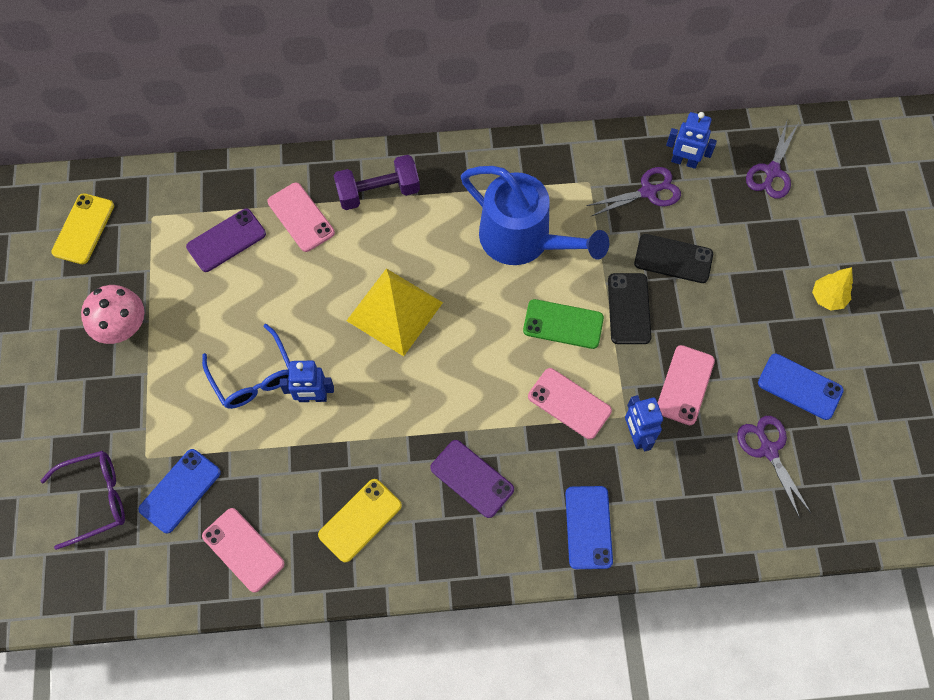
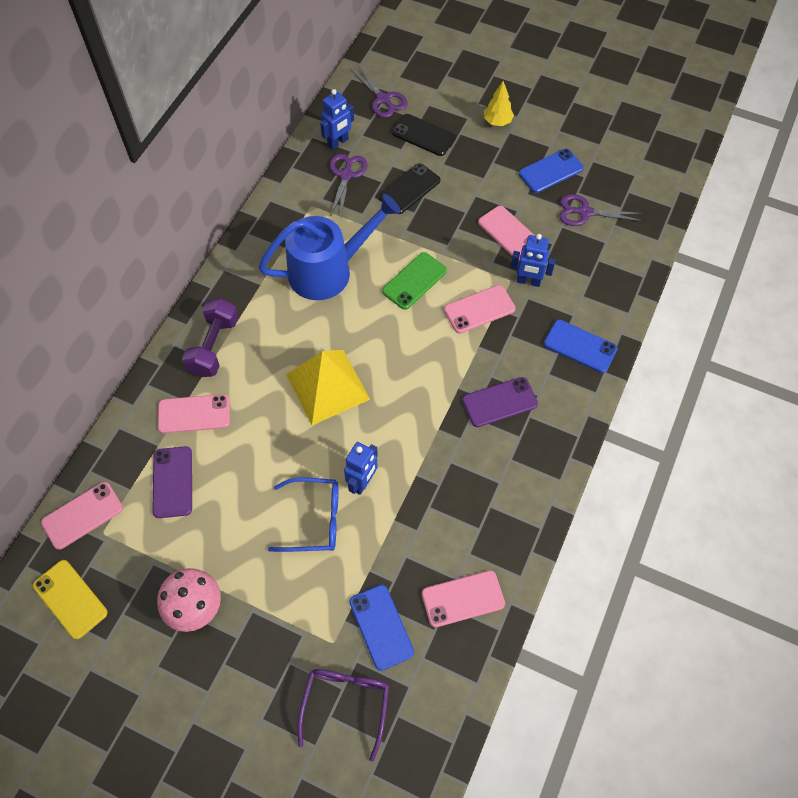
camera: 60 degrees left, 5 degrees down
(159, 191) = (82, 515): none -> pink phone
(360, 520) = (488, 497): yellow phone -> none
(629, 309) = (429, 235): black phone -> black phone (423, 135)

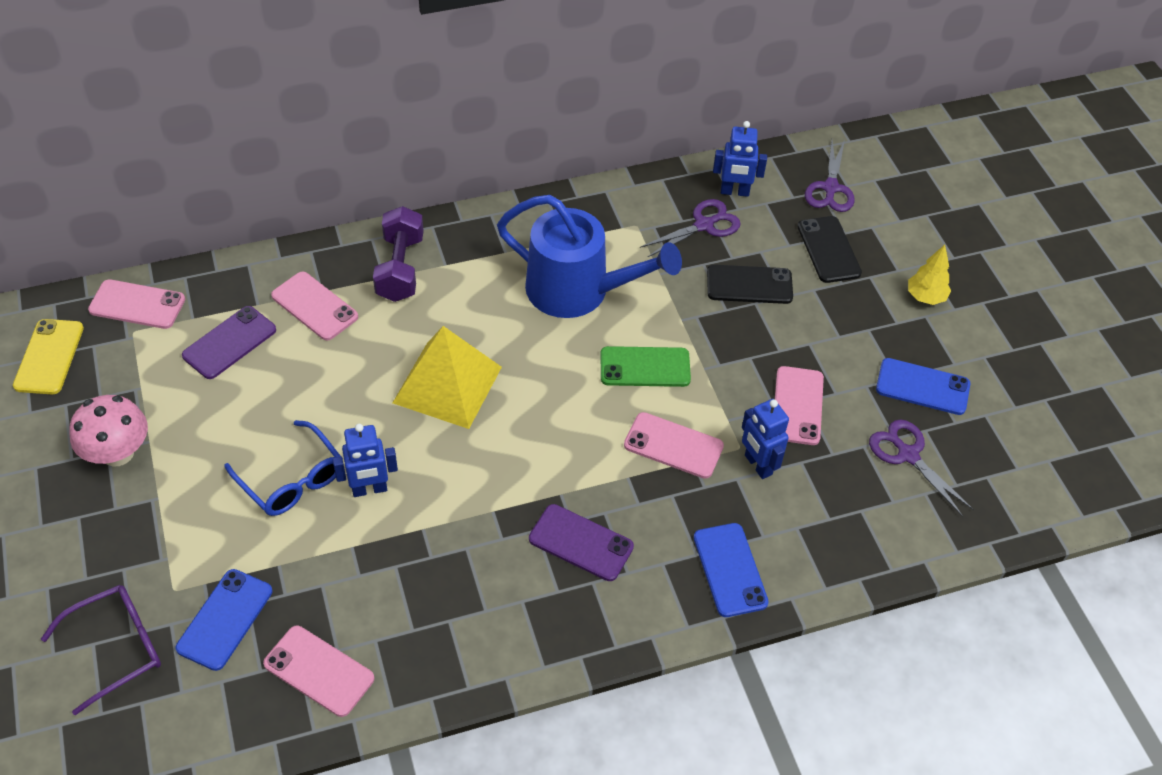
camera: 45 degrees right, 10 degrees down
(214, 346) = (400, 268): purple dumbbell -> purple dumbbell turned 60 degrees counterclockwise

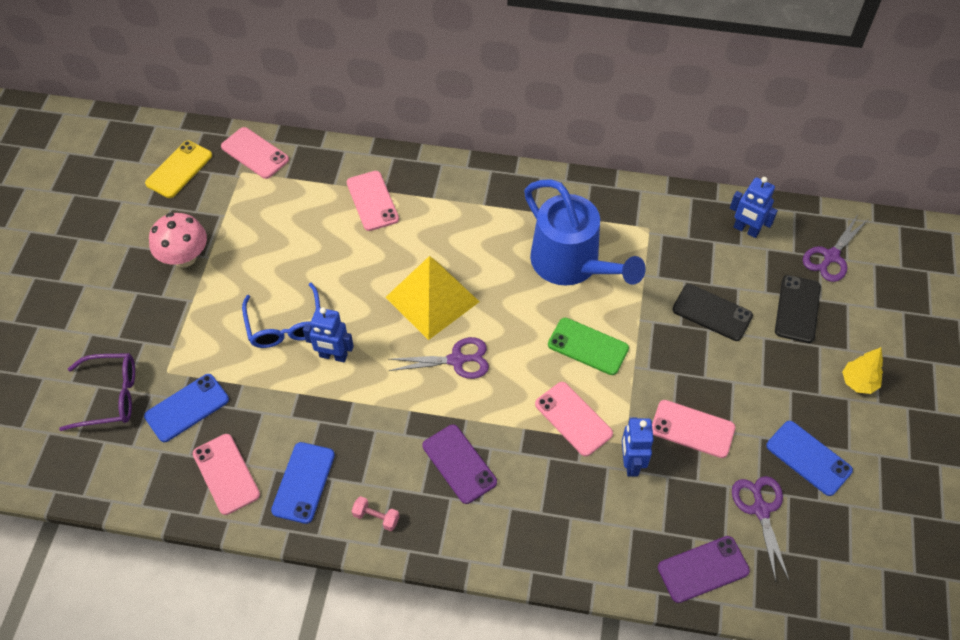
camera: 30 degrees right, 5 degrees up
(229, 343) = (300, 206): purple phone -> purple phone (703, 569)
(400, 268) = (449, 195): purple dumbbell -> none
(523, 639) = (376, 517): none -> pink dumbbell
(704, 225) = (703, 248): purple scissors -> purple scissors (456, 360)
(730, 570) = (559, 537): blue phone -> blue phone (303, 482)
(797, 406) = (692, 429): pink phone -> pink phone turned 75 degrees clockwise

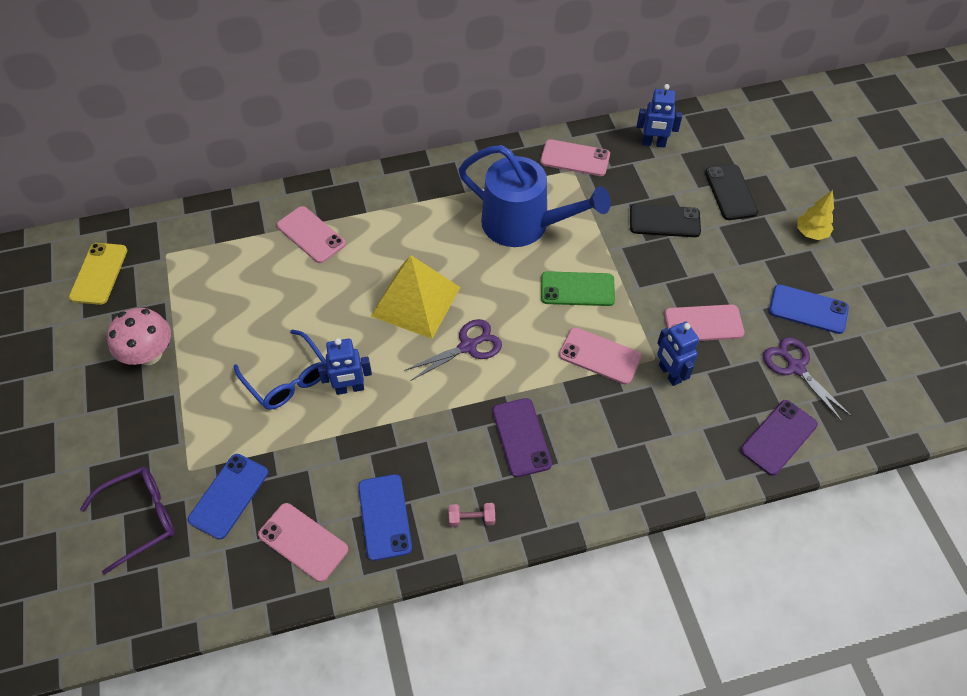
camera: 25 degrees left, 0 degrees up
(255, 153) = (170, 232): pink phone -> pink phone (575, 158)
(459, 464) = (521, 437): purple phone -> purple phone turned 45 degrees clockwise
(831, 256) = (732, 141): purple scissors -> none

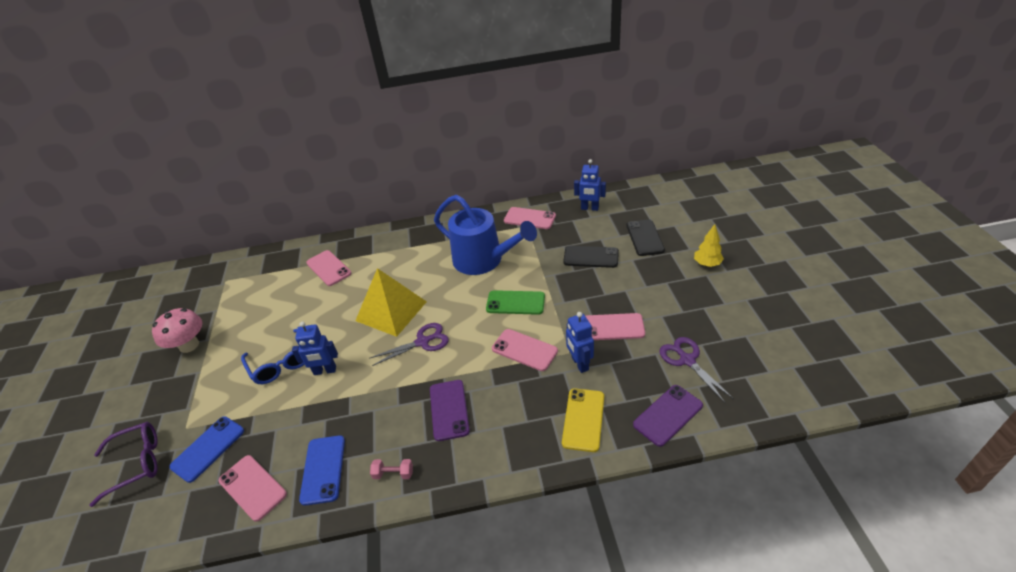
camera: 10 degrees right, 15 degrees down
(99, 273) = (176, 293): yellow phone -> yellow phone (583, 419)
(808, 309) = (701, 317): blue phone -> none

